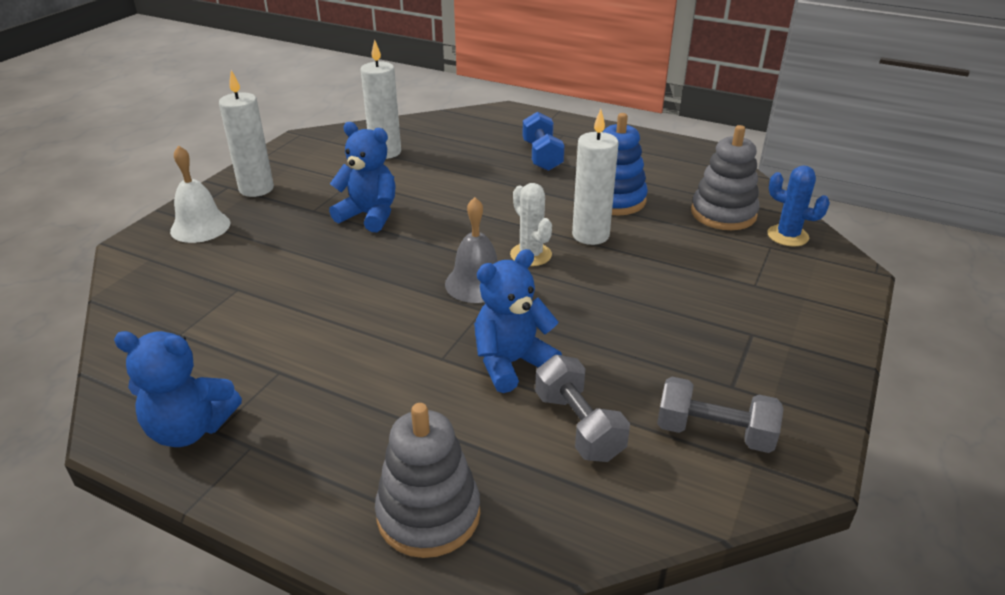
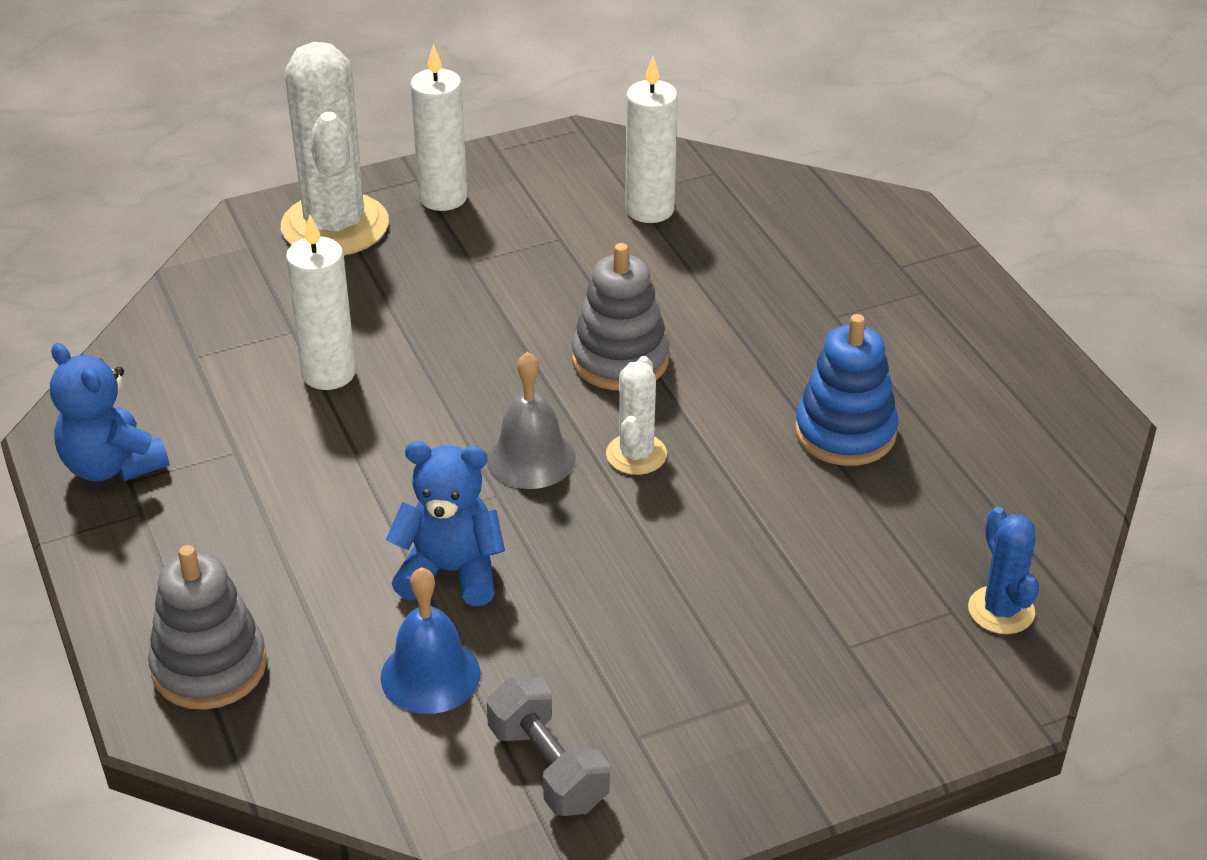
camera: 40 degrees right, 5 degrees up
(200, 227) = (335, 226): white bell -> white cactus
(369, 215) = (522, 301): blue teddy bear -> none
(542, 156) = (843, 314): blue dumbbell -> none
(578, 426) = (430, 675): grey dumbbell -> blue bell
(590, 235) = (742, 467): white candle -> white candle (328, 373)
(723, 214) = (962, 531): grey stacking toy -> grey stacking toy (620, 360)

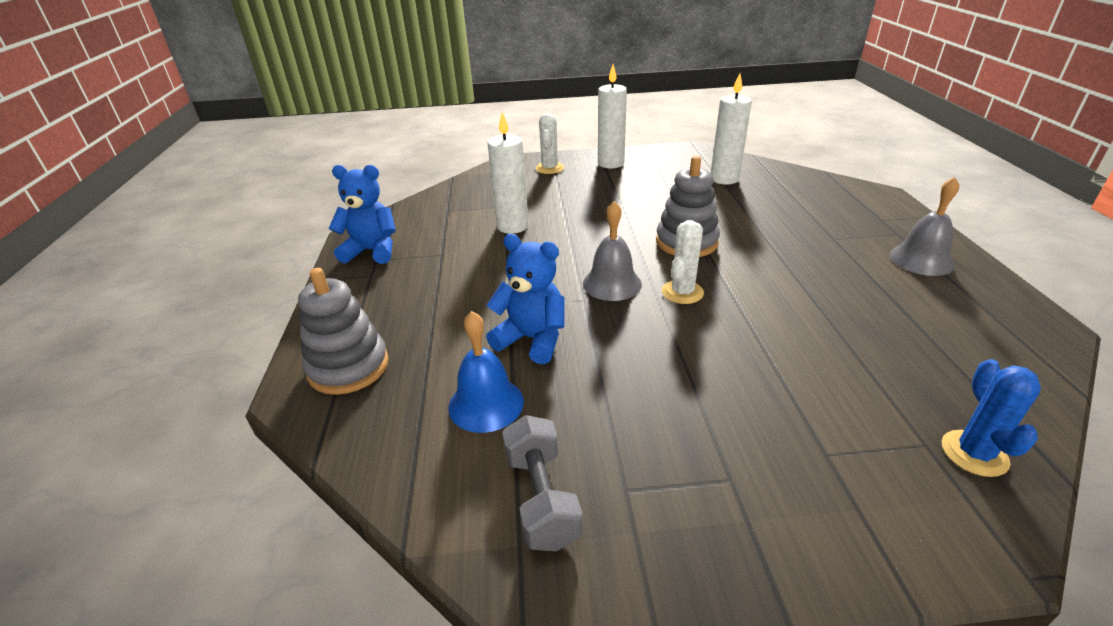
camera: 20 degrees right, 5 degrees down
(112, 466) = (372, 251): blue teddy bear -> blue teddy bear turned 120 degrees clockwise
(335, 226) = (549, 168): white cactus -> white cactus, size x0.50
(845, 432) = (836, 302): blue stacking toy -> none
(953, 337) = (921, 260): none -> grey bell

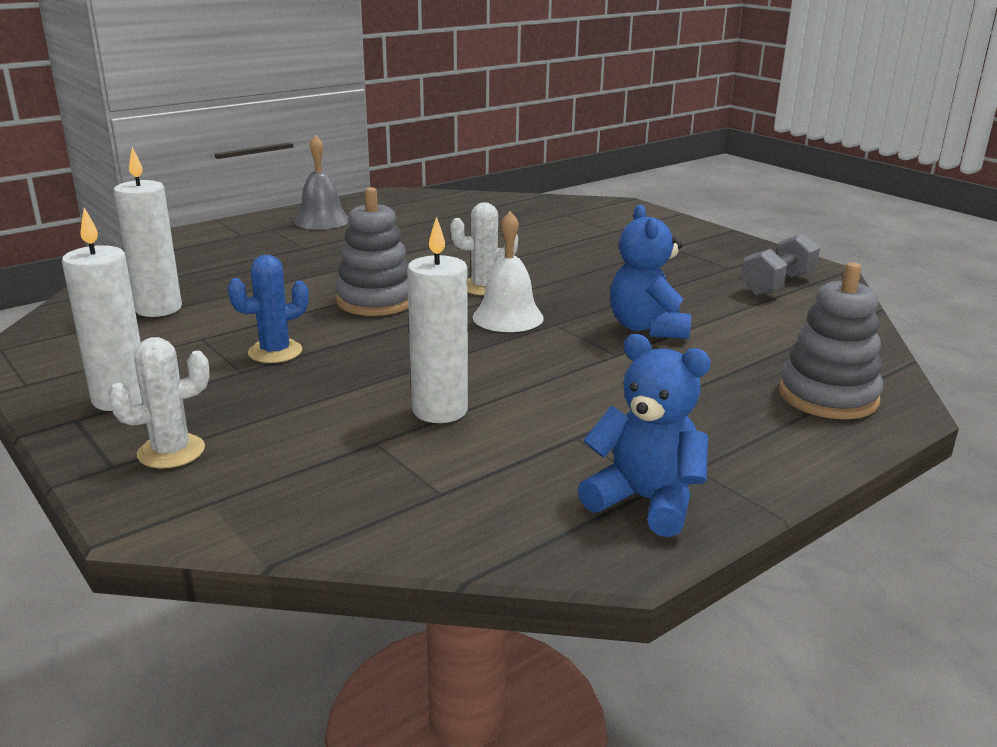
camera: 125 degrees left, 10 degrees down
(372, 251) = (645, 501): blue teddy bear -> blue teddy bear turned 150 degrees clockwise
(486, 404) = (746, 322): blue bell -> none
(612, 283) = (508, 317): grey bell -> white bell
(974, 453) = (558, 206): blue cactus -> blue cactus (275, 352)

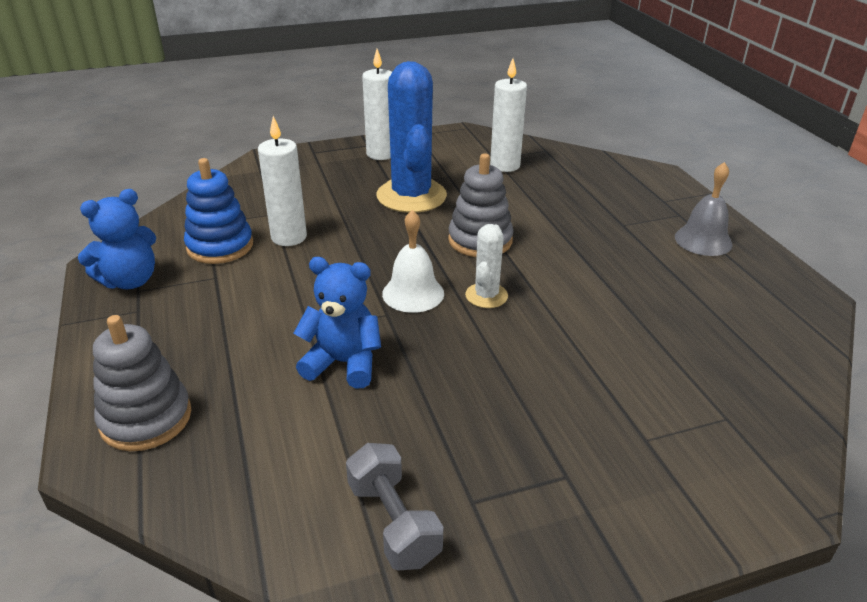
camera: 110 degrees right, 10 degrees up
(171, 451) = (313, 164): white cactus -> none
(275, 352) = (411, 196): blue cactus -> blue cactus, size x2.01
(500, 457) = (220, 246): none -> blue stacking toy

